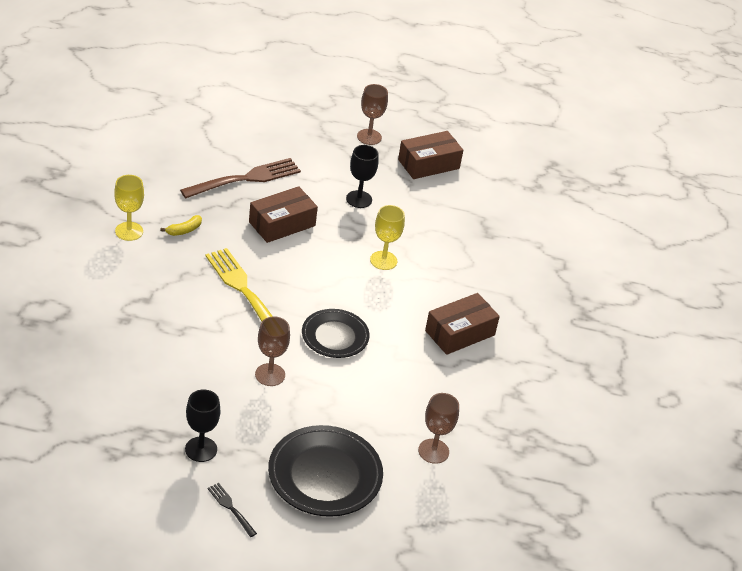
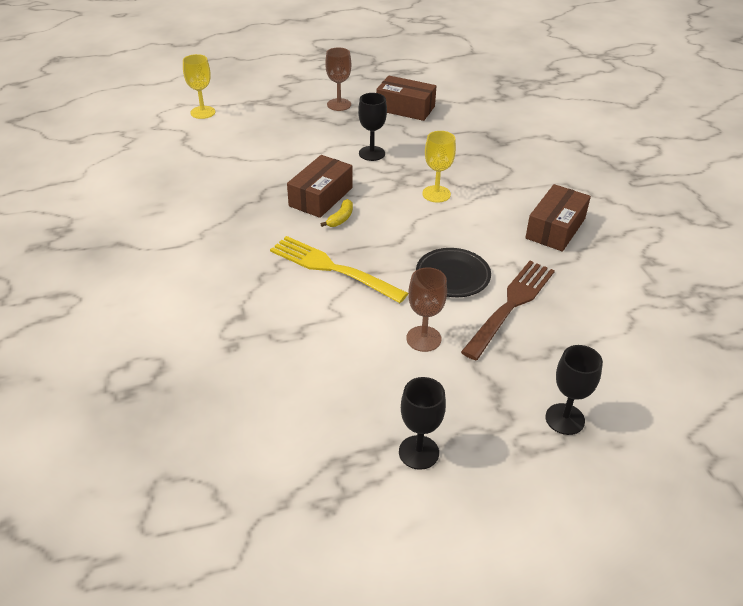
camera: 20 degrees left, 0 degrees up
(129, 231) = (175, 257): yellow goblet -> yellow goblet (203, 112)
(184, 230) = (231, 236): yellow banana -> yellow banana (340, 218)
(231, 508) = (505, 507): black fork -> none
(245, 179) = (257, 172): brown fork -> brown fork (511, 305)
(325, 475) = (565, 419): black plate -> black goblet
(428, 164) = (405, 108): brown box -> brown box turned 75 degrees clockwise
(433, 451) = (637, 345): brown goblet -> none

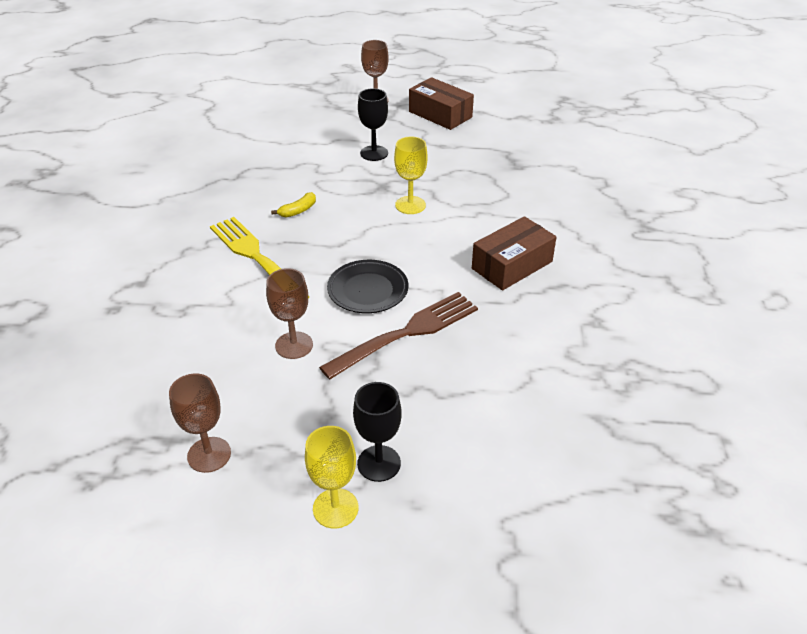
camera: 20 degrees right, 0 degrees up
(203, 112) = (242, 87): yellow goblet -> yellow goblet (335, 508)
(321, 197) = (294, 186): brown box -> none
(418, 452) = (209, 454): black goblet -> brown goblet

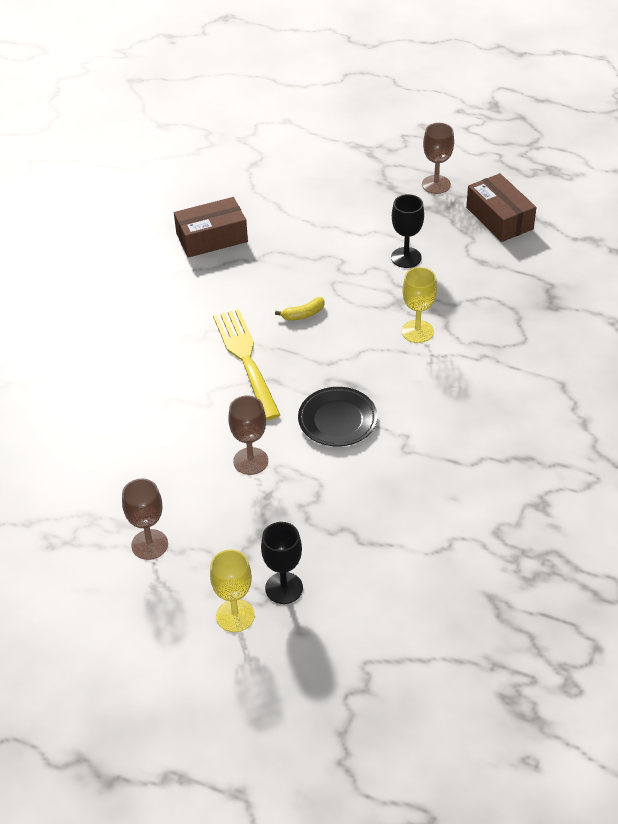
camera: 20 degrees right, 5 degrees up
(406, 333) = (355, 473): brown fork -> none
(512, 265) = (489, 424): brown box -> brown box (212, 238)

